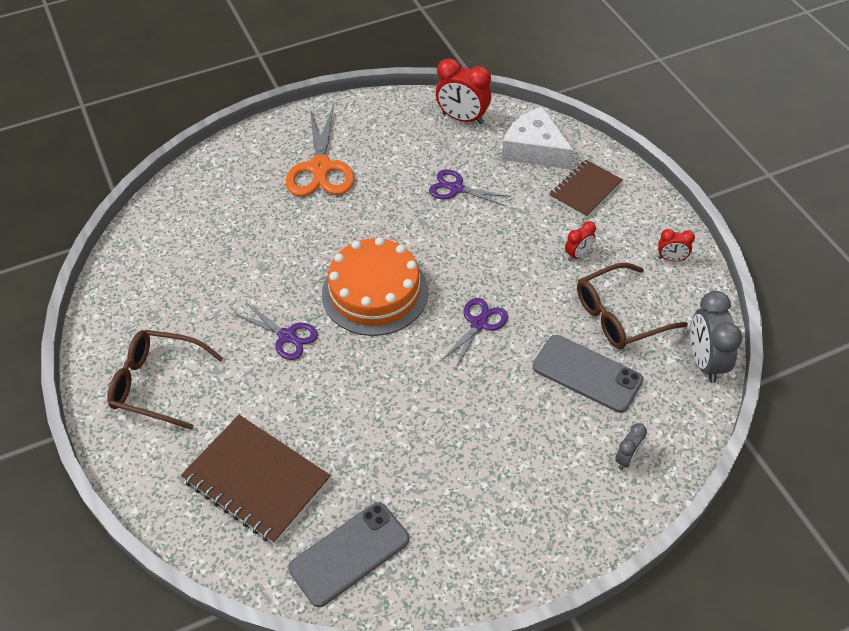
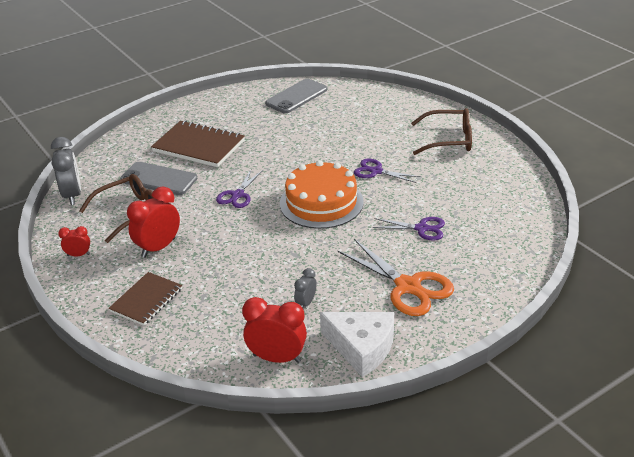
camera: 170 degrees right, 15 degrees down
(257, 480) = (360, 112): brown notebook -> brown notebook (199, 146)
(320, 168) = (408, 286): orange scissors -> orange scissors turned 150 degrees clockwise
(456, 188) = (271, 285): purple scissors -> purple scissors (421, 228)
(534, 149) = (195, 334): white cheese -> white cheese (361, 347)
(578, 254) = (158, 248): red clock -> red clock, size x1.88
(627, 459) = (138, 146): grey clock -> grey clock (306, 303)

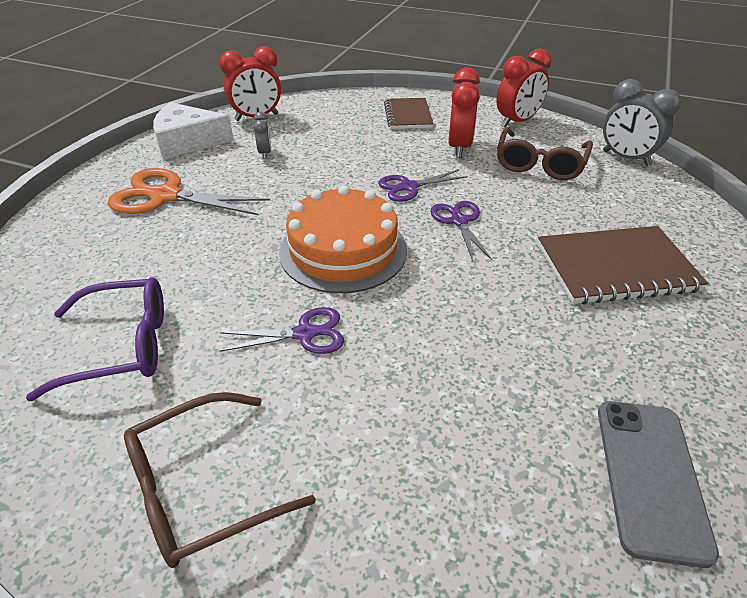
camera: 145 degrees right, 5 degrees up
(78, 255) = (517, 122): red clock -> red clock, size x1.88
(159, 179) = (578, 205): grey phone -> none
(421, 228) = (178, 264): purple scissors -> purple scissors (409, 187)
(467, 196) = (121, 346): none -> purple glasses

